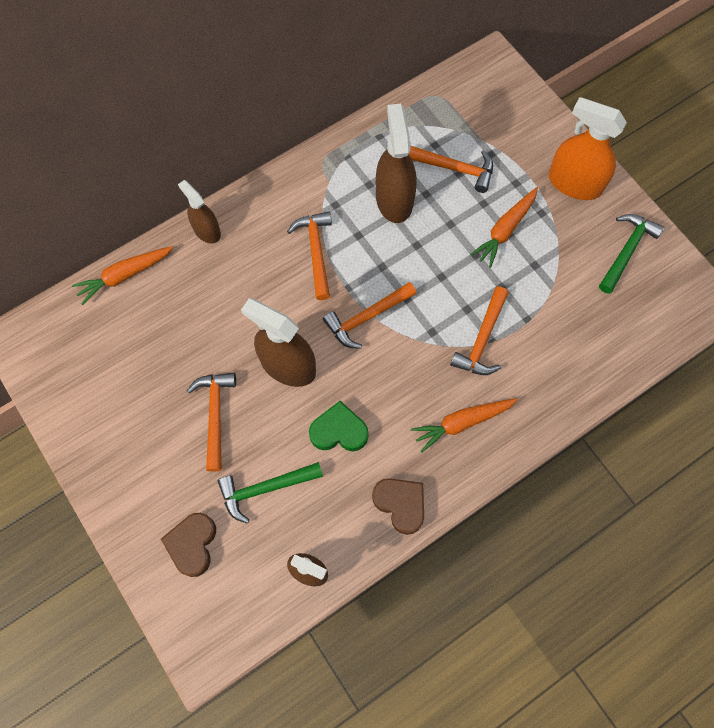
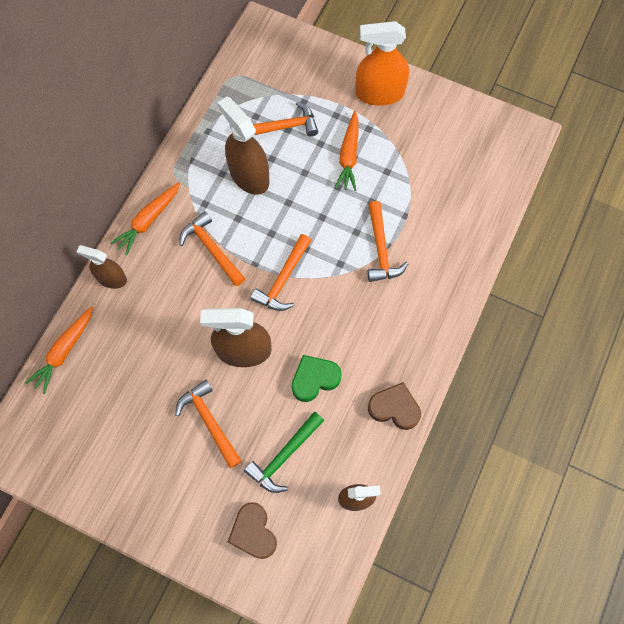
camera: 30 degrees left, 0 degrees up
(462, 423) = (403, 321): orange carrot -> orange carrot (148, 221)
(627, 251) = (447, 126): green hammer -> none

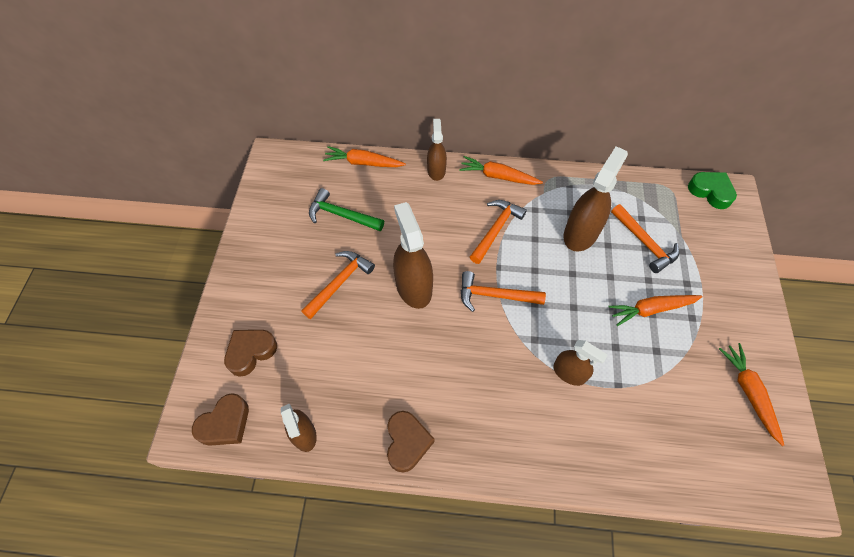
camera: 70 degrees right, 10 degrees down
(284, 456) = (327, 354): green hammer -> green hammer (342, 215)
(314, 379) = (409, 356): green heart -> green heart (710, 192)
(320, 573) = (225, 423): none -> brown heart
(379, 93) = (738, 315): orange spray bottle -> none
(381, 249) = (569, 373): orange hammer -> brown spray bottle
(445, 123) = (748, 392): none -> orange carrot

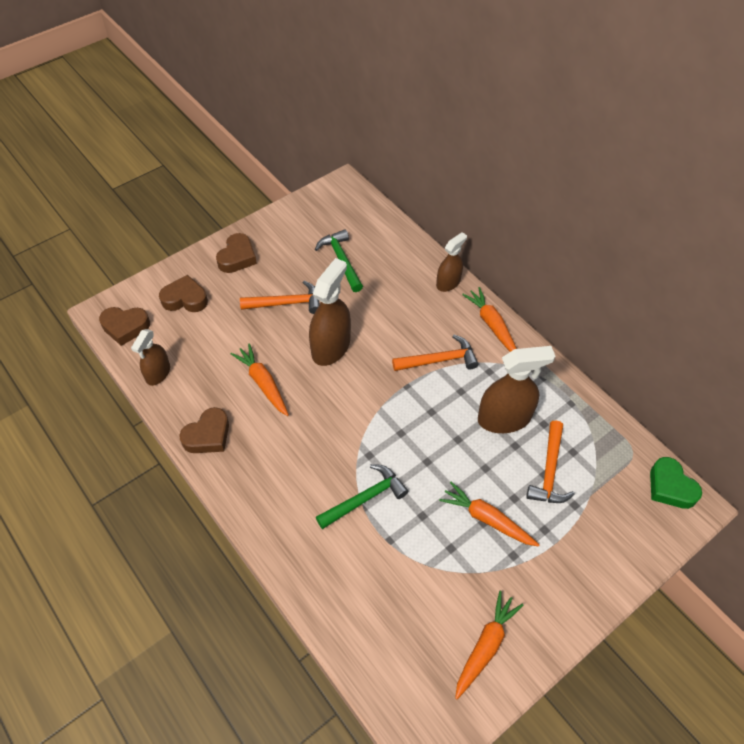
camera: 45 degrees right, 5 degrees down
(254, 280) = (237, 257): none -> brown heart
(363, 163) = (400, 236): orange carrot -> orange carrot (263, 383)
(495, 295) = (379, 402): orange hammer -> none
(569, 373) = (365, 498): brown spray bottle -> green hammer
(710, 192) = (670, 487): green heart -> green heart turned 150 degrees clockwise

